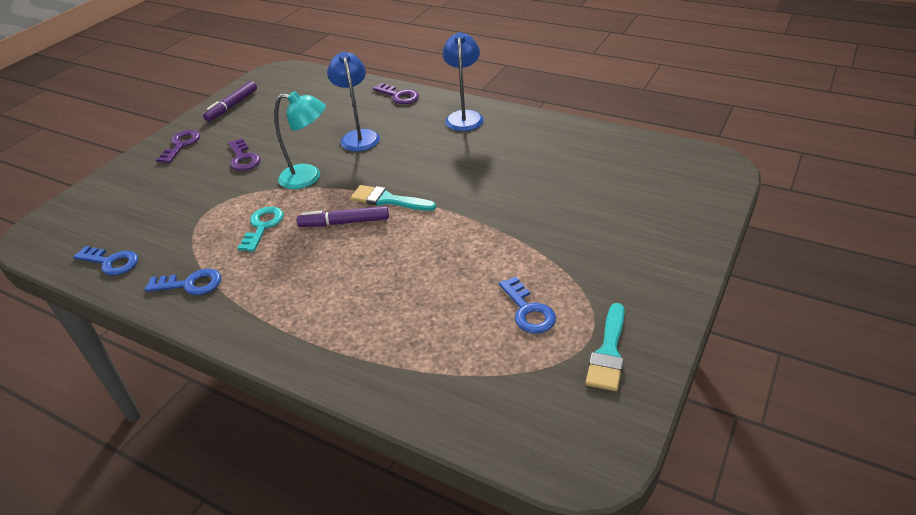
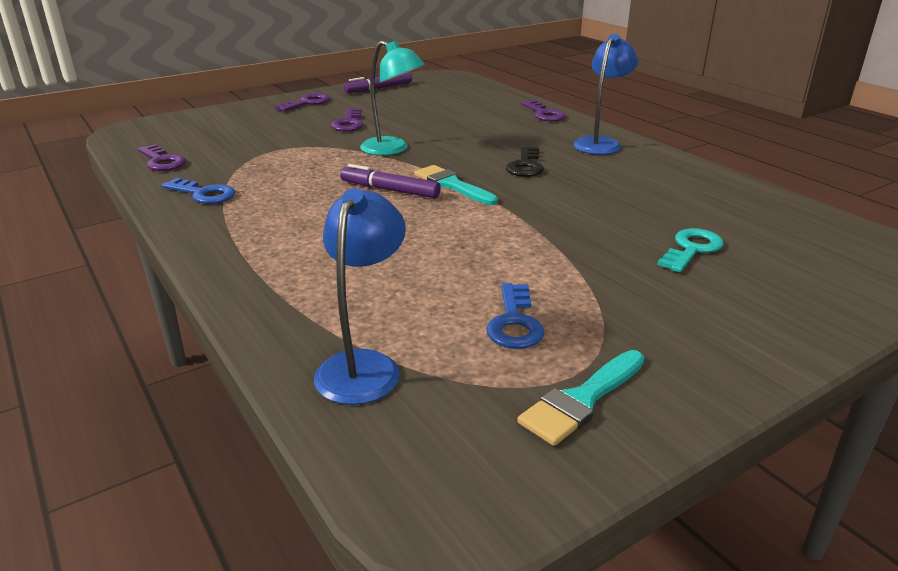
camera: 25 degrees right, 10 degrees down
(111, 262) = (162, 161): blue key -> purple key
(262, 226) = (311, 172): turquoise key -> turquoise key (691, 249)
(359, 136) = (473, 133): blue lamp -> blue lamp (363, 365)
(427, 160) = (525, 166): none -> black key

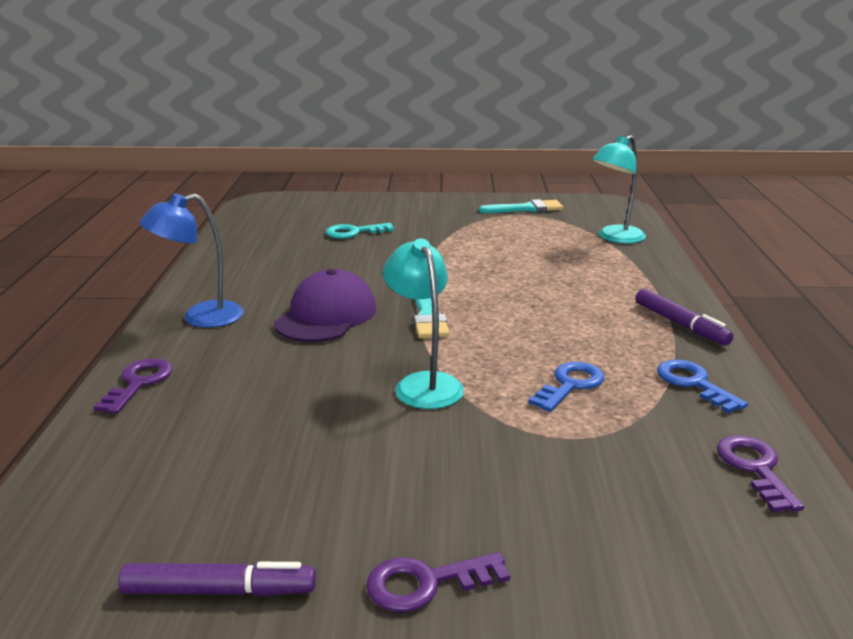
camera: 145 degrees left, 5 degrees down
(349, 123) = (418, 467): purple key -> none
(363, 365) = (615, 238): blue lamp -> turquoise lamp
(390, 190) = (491, 329): purple marker -> purple marker (680, 325)
(514, 322) = (517, 232): blue key -> blue key (570, 385)
(525, 166) = (326, 315): black key -> purple cap

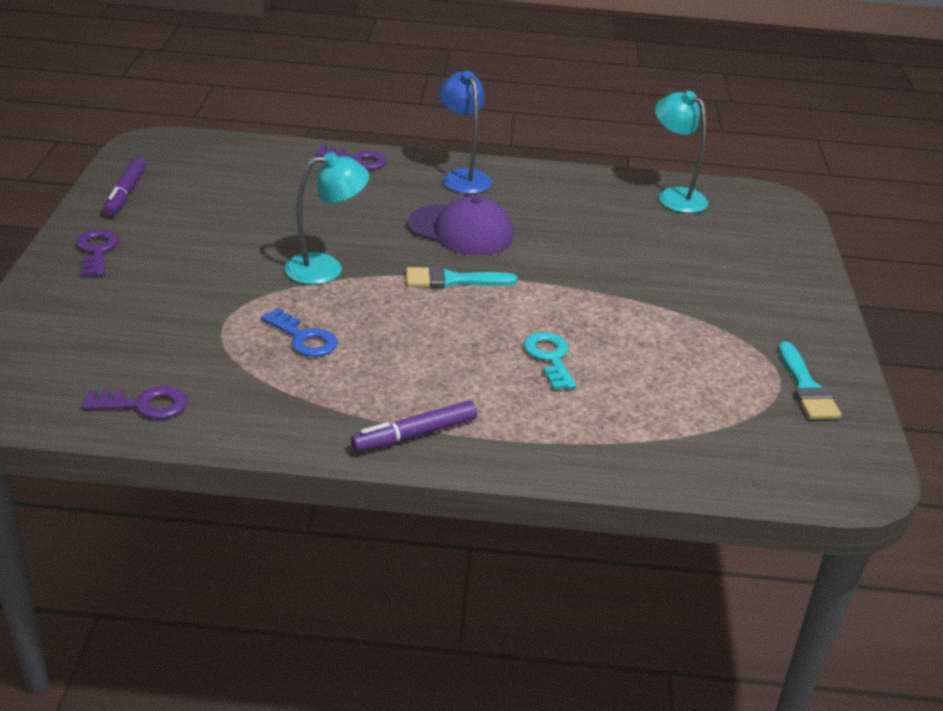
camera: 90 degrees right, 10 degrees up
(354, 232) = (681, 252): turquoise key -> turquoise key (550, 358)
(615, 238) = (696, 446): turquoise lamp -> turquoise lamp (674, 196)
(694, 383) = (286, 409): blue key -> none

